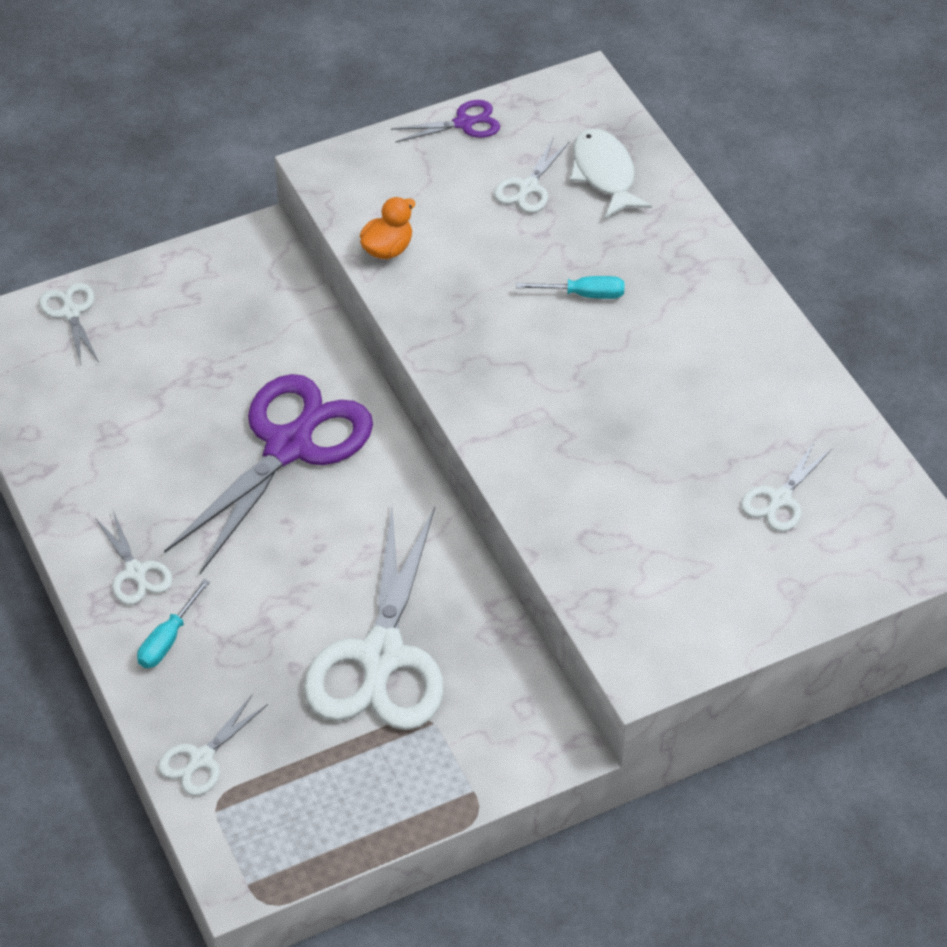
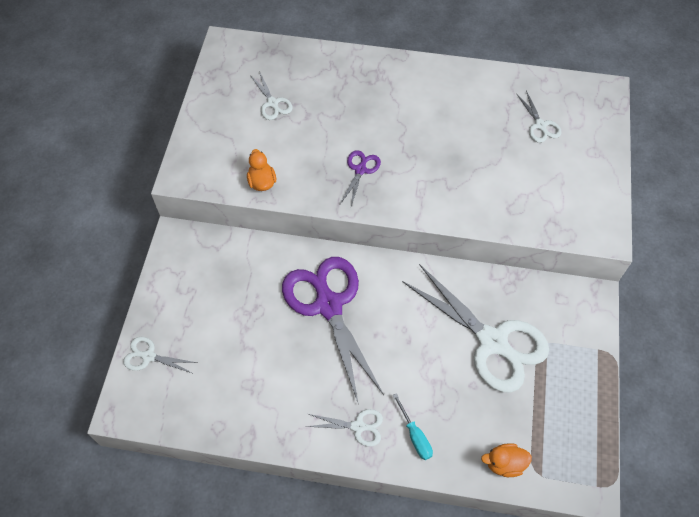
camera: 55 degrees left, 10 degrees up
(201, 759) = (504, 463): white scissors -> orange duck
(464, 123) = (206, 103): purple scissors -> purple scissors (360, 170)
(584, 294) = (360, 123): turquoise screwdriver -> none
(604, 174) = (291, 70): white fish -> none

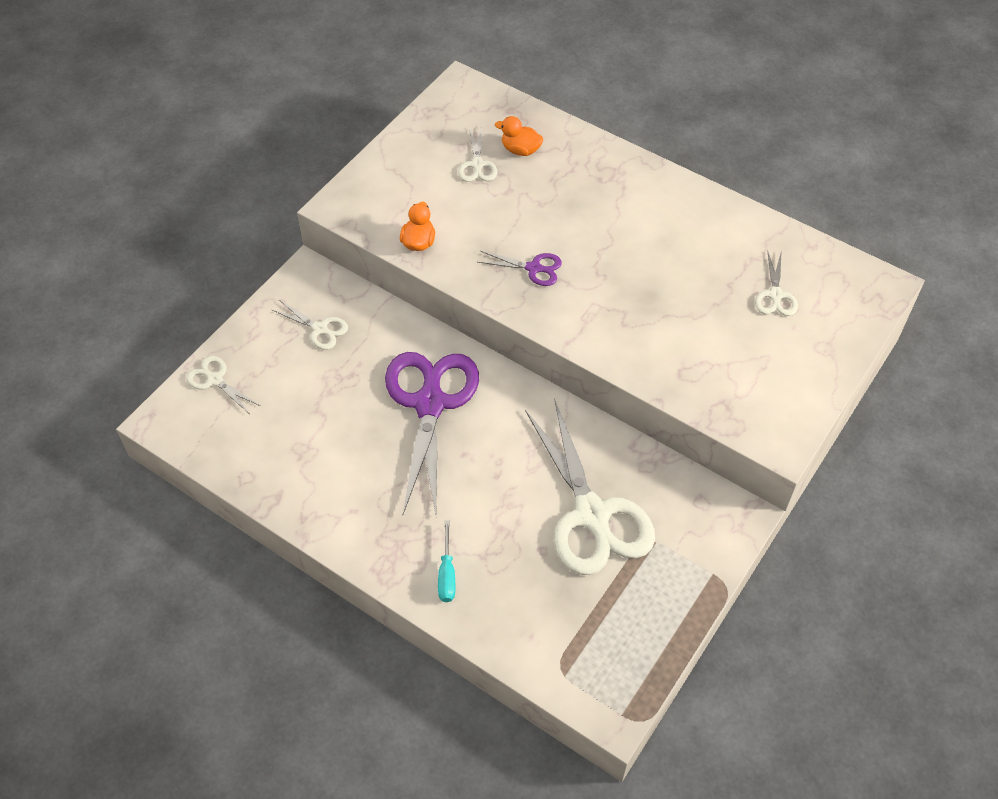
camera: 25 degrees right, 5 degrees down
(358, 426) = (391, 539): white scissors -> white scissors (320, 329)
(360, 170) = (534, 268): purple scissors -> purple scissors turned 60 degrees clockwise
(504, 463) = (529, 645): orange duck -> orange duck (520, 150)

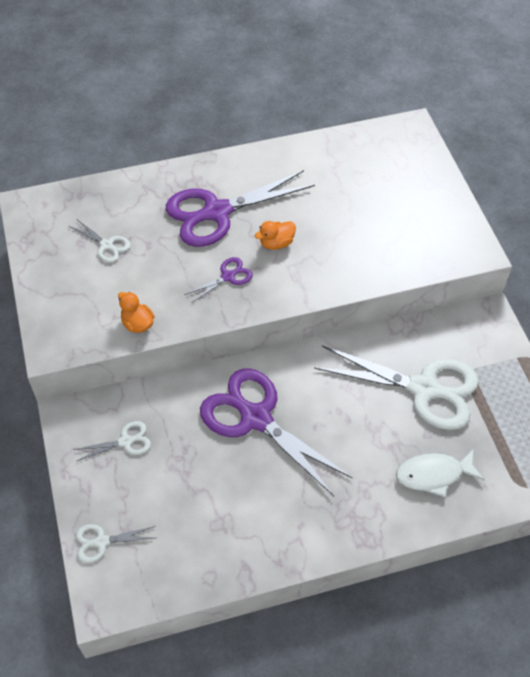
camera: 50 degrees left, 0 degrees up
(447, 574) = (400, 502): turquoise screwdriver -> none
(502, 584) = (433, 474): none -> white fish
(520, 150) = (121, 214): orange duck -> orange duck (276, 243)
(596, 211) = (216, 212): none -> purple scissors
(775, 295) = (372, 177): white scissors -> none

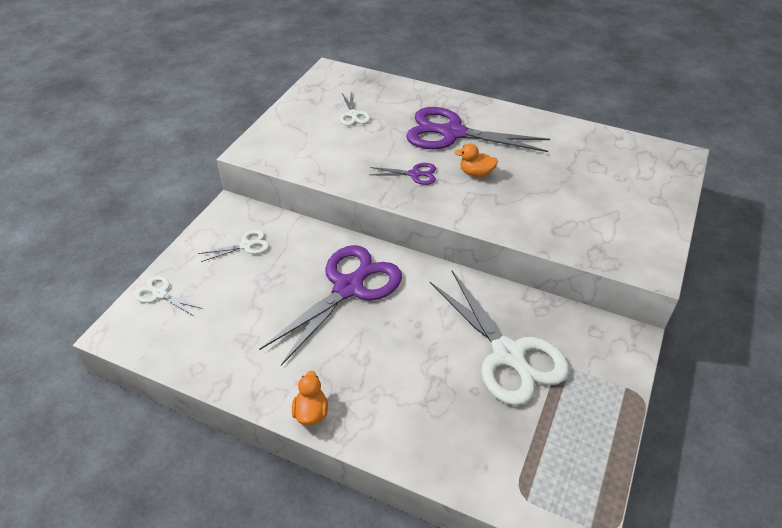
camera: 40 degrees right, 10 degrees down
(126, 441) = (246, 245): white scissors -> white scissors turned 45 degrees counterclockwise
(137, 323) = (319, 167): orange duck -> orange duck (311, 412)
(255, 418) = (349, 287): purple scissors -> purple scissors turned 45 degrees clockwise
(433, 474) = (447, 424): white fish -> none

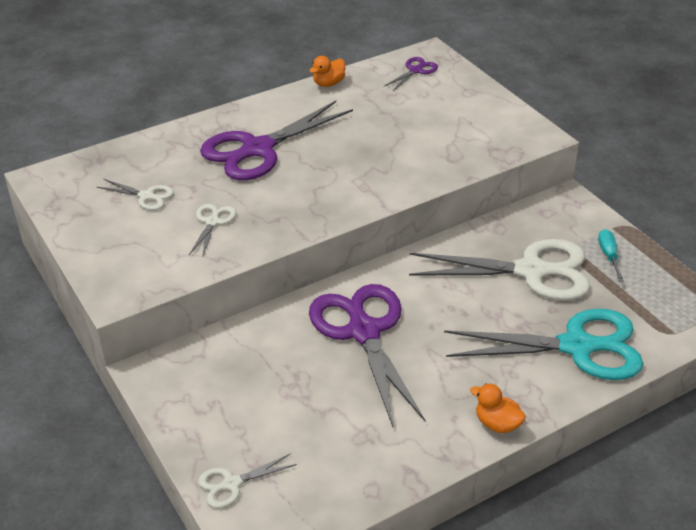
camera: 55 degrees left, 5 degrees down
(246, 245) = (225, 382): white scissors -> white scissors (213, 222)
(415, 174) = (292, 199): purple scissors -> purple scissors (416, 70)
(443, 428) = (577, 346): none -> turquoise scissors
(476, 173) = (332, 164): orange duck -> orange duck (328, 83)
(583, 401) = (608, 256): none -> turquoise screwdriver

